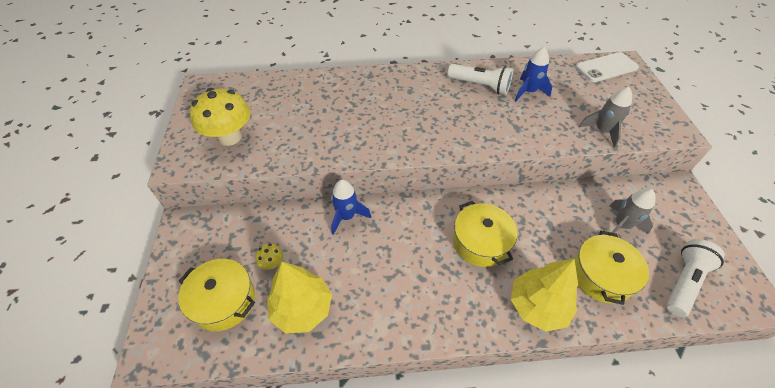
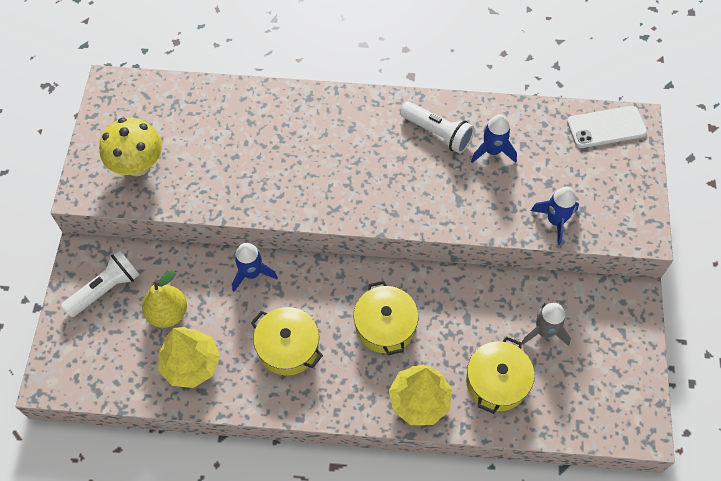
camera: 10 degrees right, 10 degrees up
(224, 301) = (118, 344): yellow pot -> yellow pot (288, 347)
(272, 263) = (168, 313): yellow mushroom -> yellow pear
(602, 131) = (555, 221): grey rocket -> blue rocket
(684, 282) = (579, 402): white flashlight -> white flashlight (106, 289)

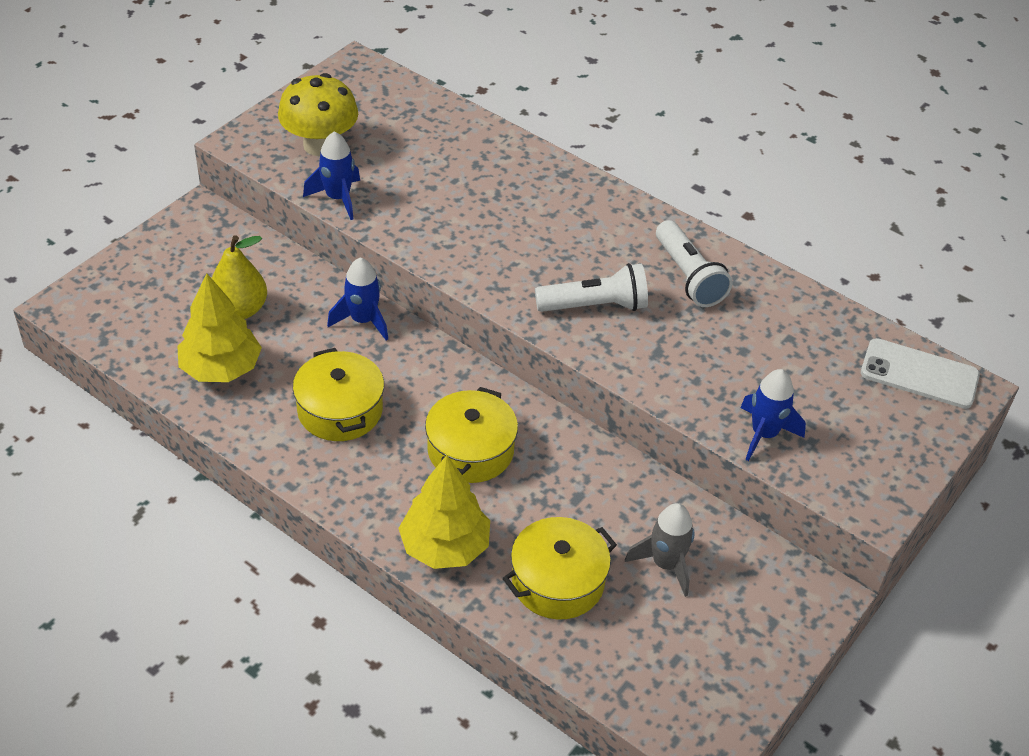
camera: 30 degrees right, 15 degrees down
(106, 289) = (196, 255): white flashlight -> white flashlight (595, 306)
(492, 151) = (744, 326): blue rocket -> blue rocket (338, 198)

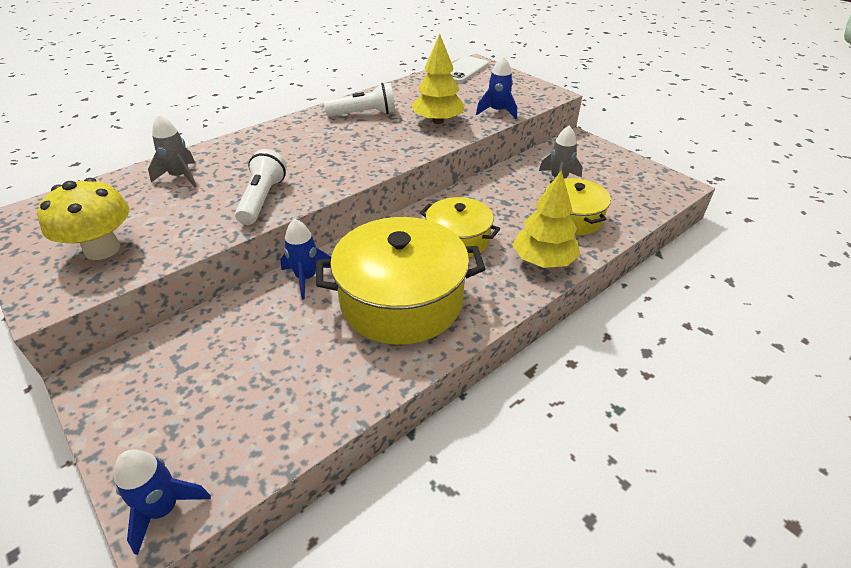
camera: 75 degrees left, 5 degrees down
(221, 368) = (325, 375): yellow tree -> yellow tree (438, 121)
(239, 310) = (253, 356): yellow pear -> none
(338, 198) = (185, 245): blue rocket -> blue rocket (164, 508)
(340, 410) = (401, 300): yellow pot -> yellow pot, size x1.73
(464, 152) = (180, 177): none -> grey rocket
(595, 306) = (376, 146): white flashlight -> white flashlight (263, 199)

